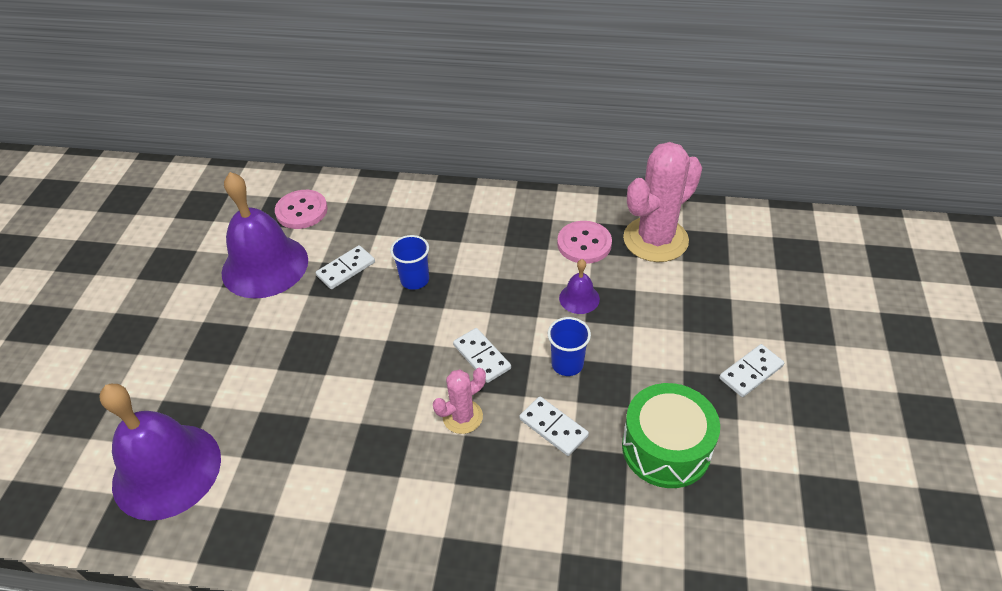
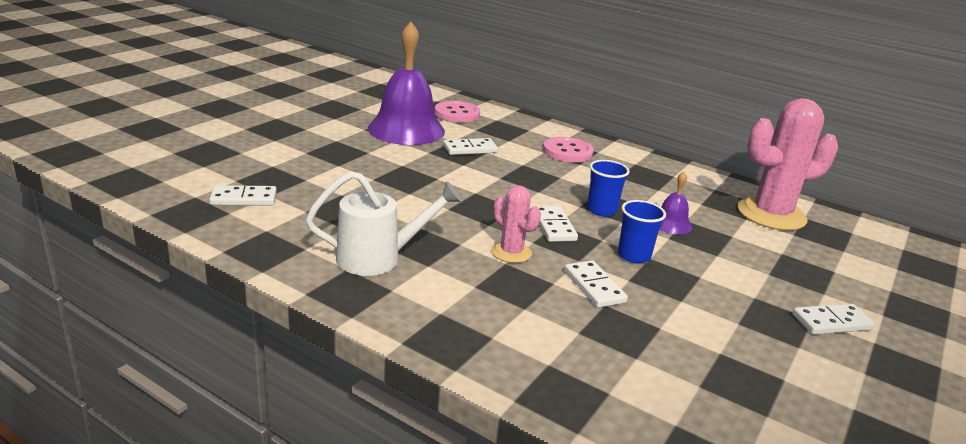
camera: 20 degrees right, 20 degrees down
(167, 470) = (244, 198): purple bell -> white domino
(350, 491) = (378, 258): none -> white watering can
(415, 280) = (524, 170): blue cup -> blue cup (601, 210)
(462, 417) = (511, 252): pink cactus -> pink cactus turned 60 degrees clockwise
(584, 244) = (696, 197): pink button -> pink button (567, 152)
(666, 448) = (705, 338): green drum -> none

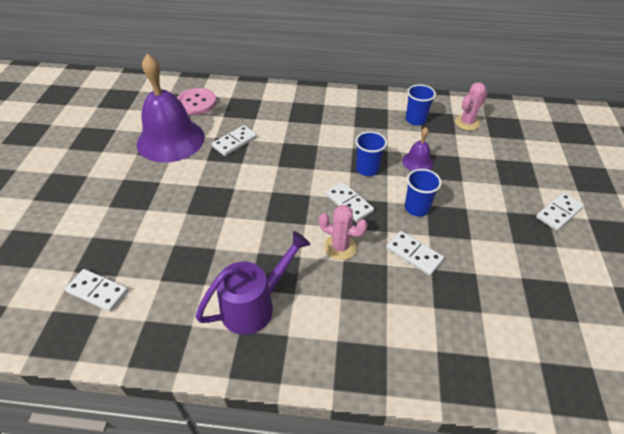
camera: 25 degrees left, 20 degrees up
(244, 198) = (98, 291): white domino -> white domino turned 60 degrees clockwise
(378, 258) = (254, 305): white watering can -> purple watering can
(567, 152) = (304, 113): pink button -> none
(702, 193) = (415, 120): none -> blue cup
(771, 215) = (467, 122): pink cactus -> pink cactus, size x0.52

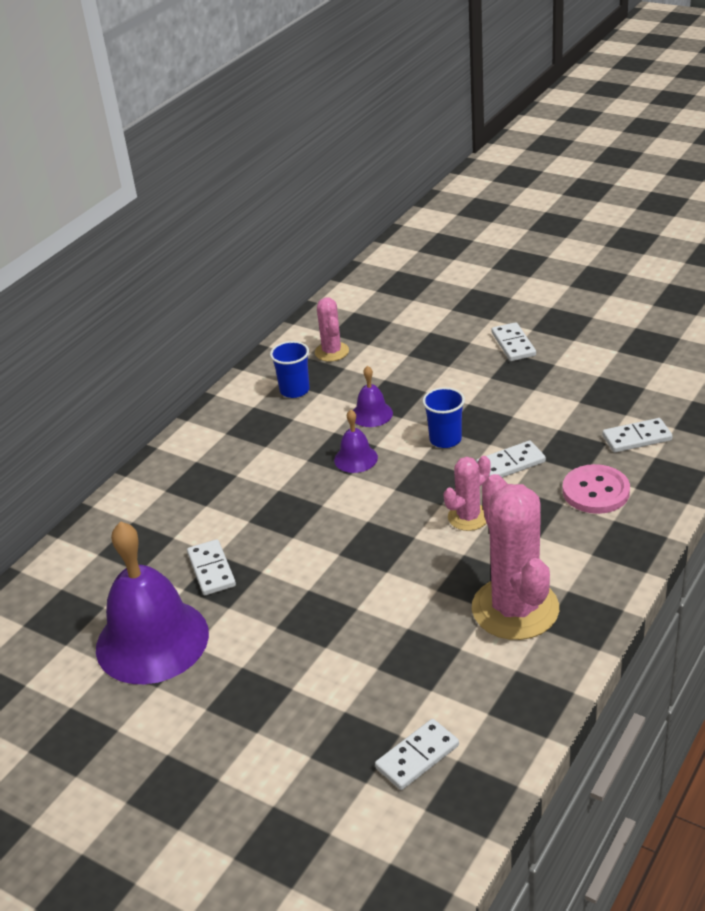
camera: 60 degrees left, 10 degrees down
(196, 103) = (80, 595): pink button -> pink button (595, 491)
(254, 305) = (515, 609): purple watering can -> pink cactus
(349, 203) = (404, 490): white domino -> white domino (636, 438)
(367, 169) = (356, 458): blue cup -> purple bell

